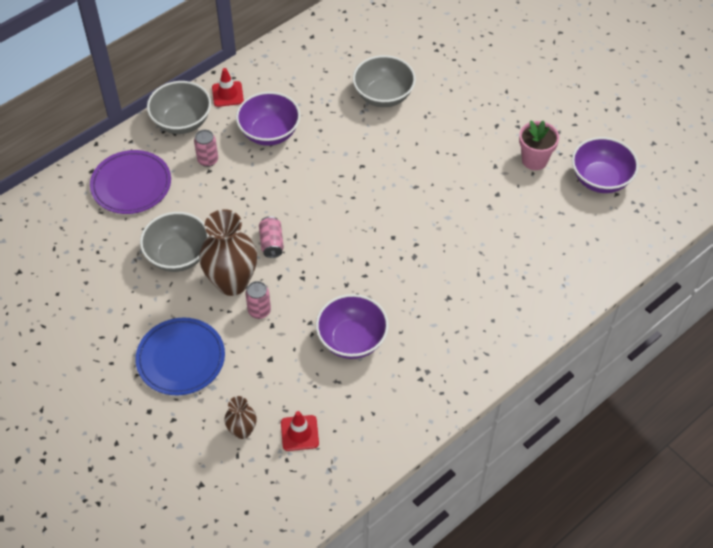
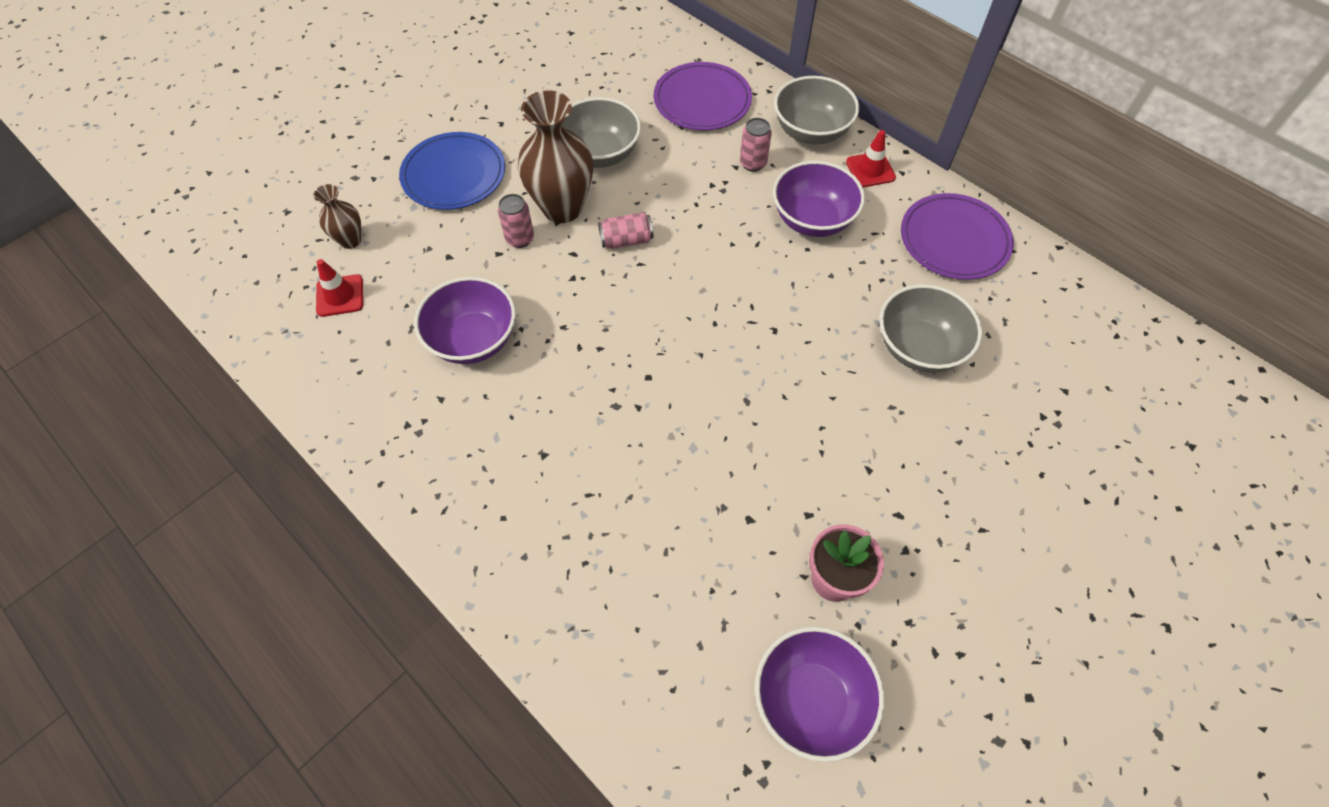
camera: 85 degrees right, 5 degrees up
(299, 62) = (954, 240): none -> purple plate

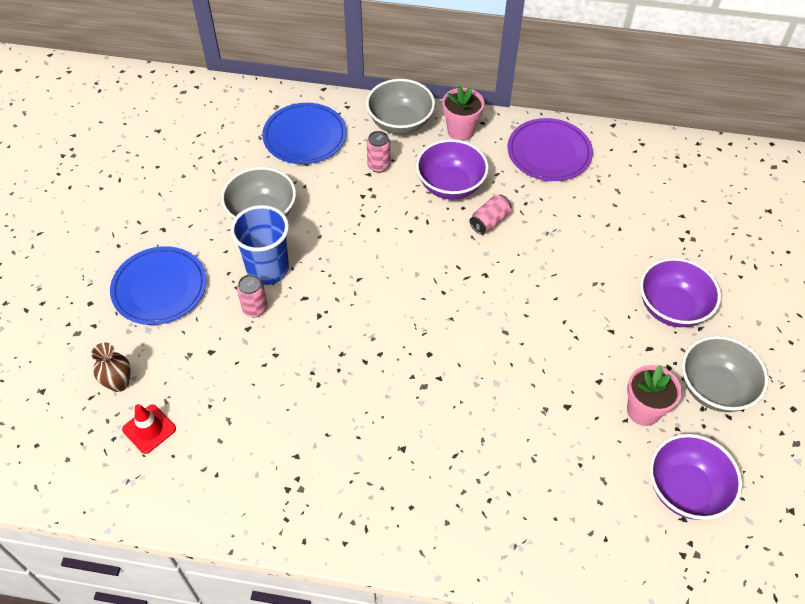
camera: 35 degrees left, 5 degrees down
(473, 340) = (284, 401): purple bowl -> purple bowl (672, 308)
(562, 208) = (268, 269): brown vase -> blue cup
(626, 240) = (335, 268): pink can -> pink can (489, 221)
(702, 100) = (305, 136): purple plate -> blue plate
(870, 170) = (460, 131): red traffic cone -> pink flower pot
(918, 348) = (581, 236): grey bowl -> grey bowl (714, 388)

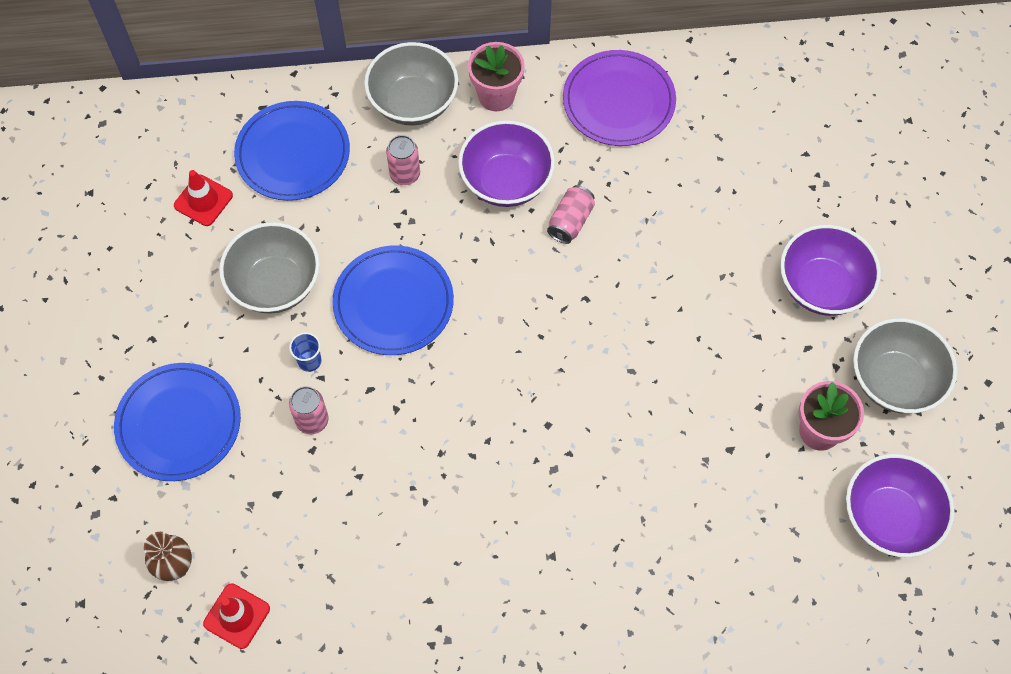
camera: 15 degrees left, 10 degrees up
(232, 151) = (203, 200): none -> red traffic cone
(268, 269) = (309, 361): blue cup -> blue cup, size x0.43
(342, 245) = (393, 303): none -> blue plate

